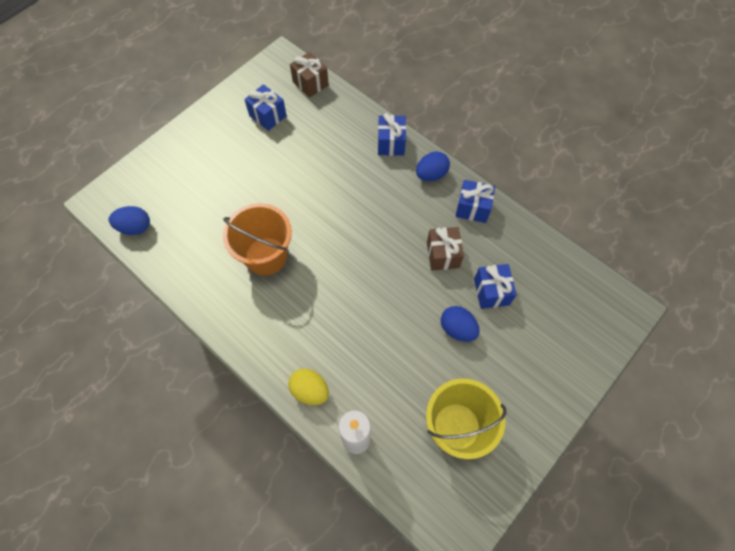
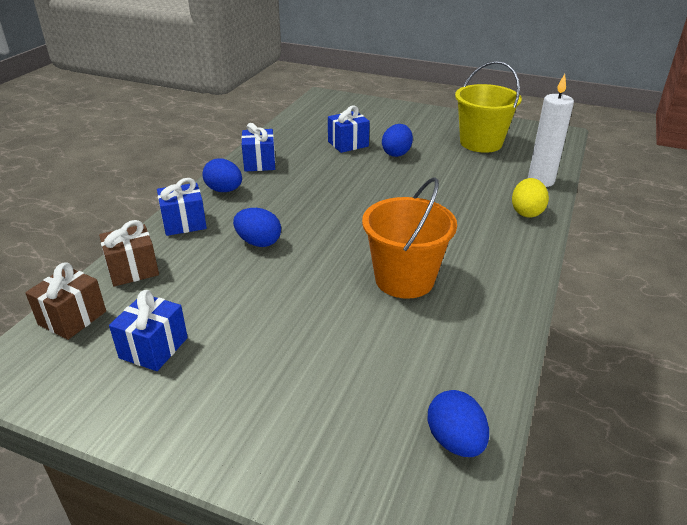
camera: 110 degrees left, 30 degrees down
(347, 182) = (258, 242): none -> blue egg
(442, 255) = (324, 170): brown gift -> brown gift (133, 270)

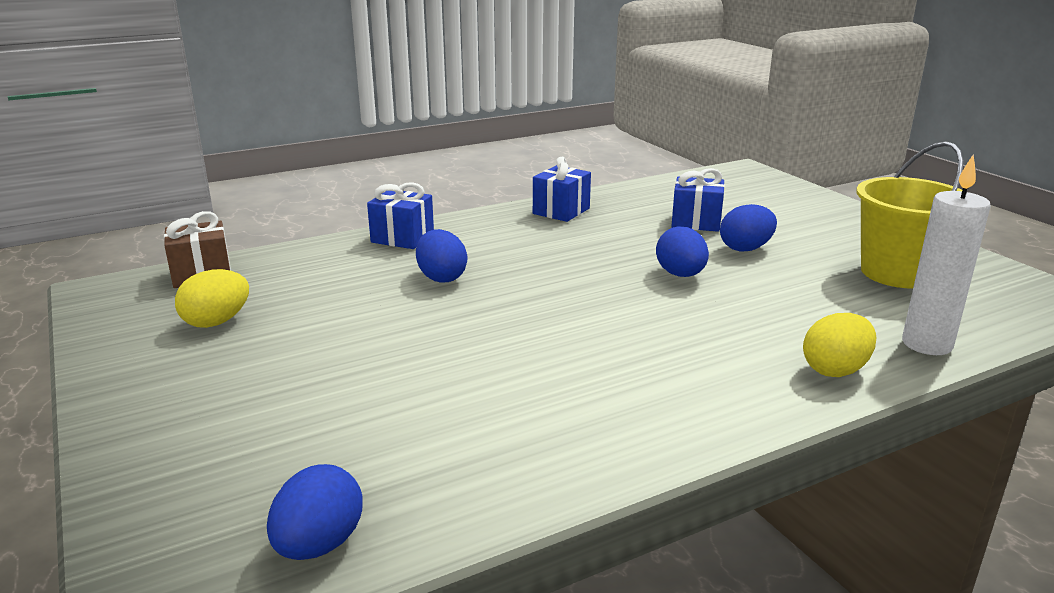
camera: 40 degrees right, 10 degrees down
(133, 270) = (301, 258): brown gift -> none
(154, 348) = (217, 322): blue gift -> yellow egg
(224, 190) = (485, 223): blue egg -> blue egg (680, 275)
(404, 279) = (535, 371): orange bucket -> none

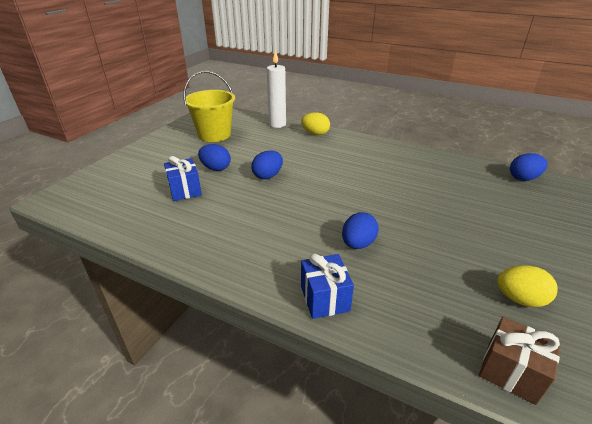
camera: 125 degrees left, 10 degrees up
(561, 211) = (202, 246): blue gift -> none

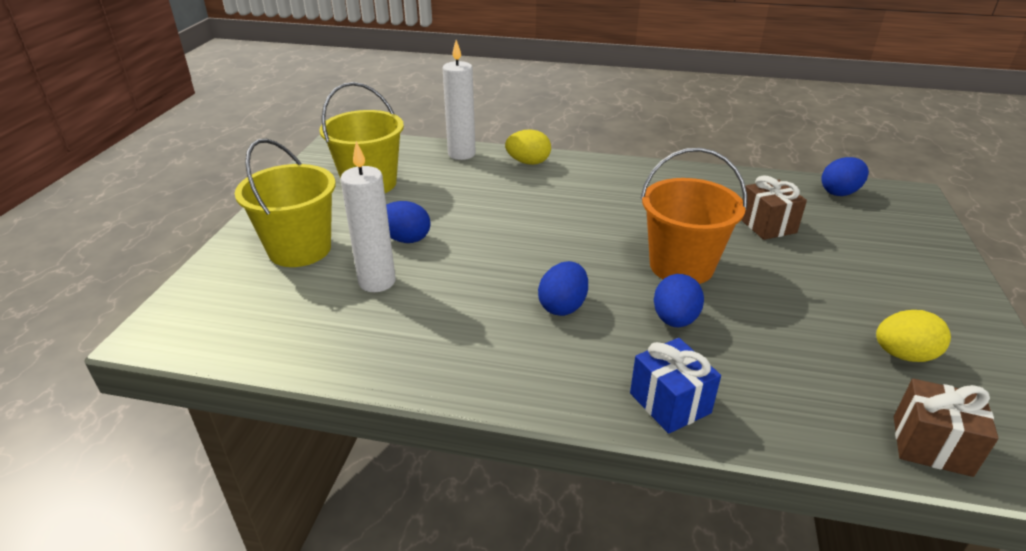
camera: 15 degrees left, 0 degrees up
(154, 166) = (300, 249): none -> yellow bucket
(185, 190) = (377, 282): blue gift -> white candle
(268, 176) = (493, 239): blue egg -> blue egg (563, 306)
(381, 210) = (681, 266): none -> orange bucket
(457, 192) = (767, 225): none -> brown gift

